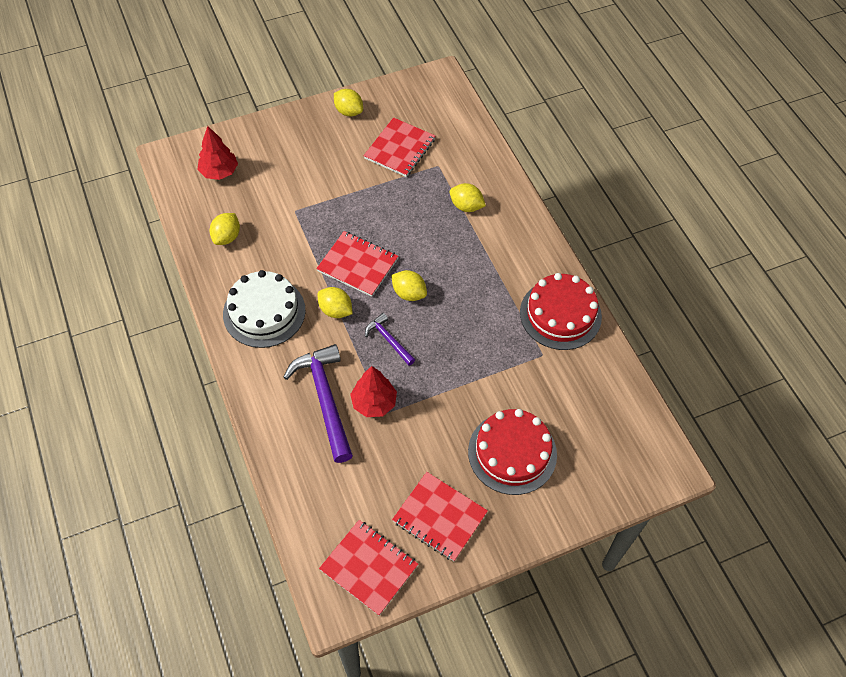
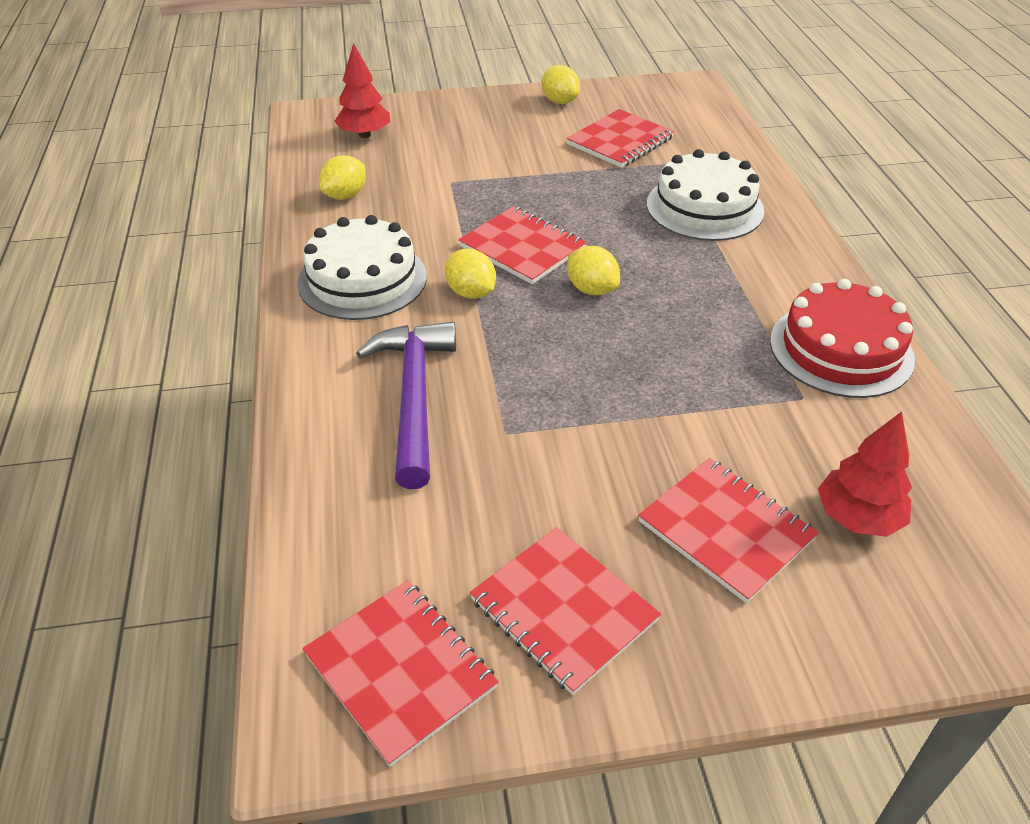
camera: 15 degrees right, 15 degrees down
(374, 403) = (493, 415): red tree -> red tree (857, 518)
(389, 340) = (543, 339): purple hammer -> none
(466, 206) = (704, 207): yellow lemon -> white cake
(512, 453) = (726, 530): red cake -> red notebook

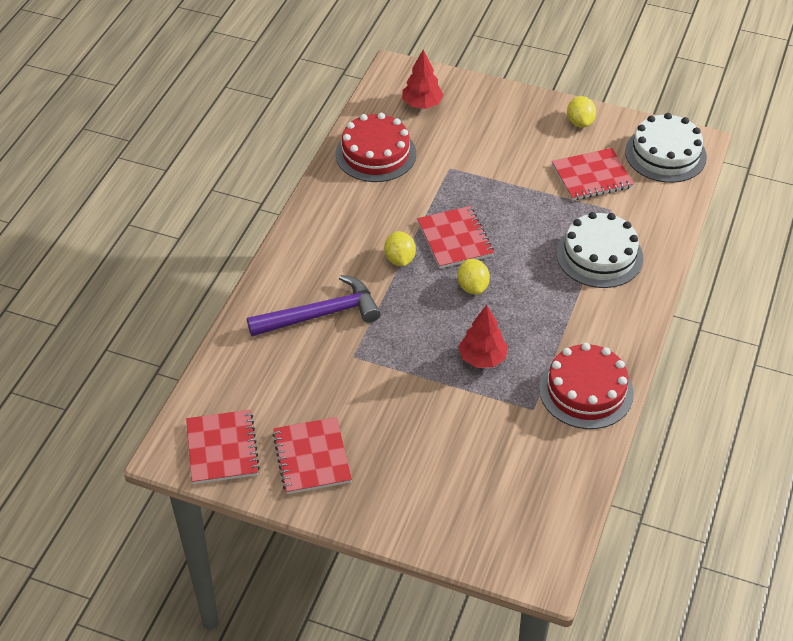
camera: 30 degrees right, 5 degrees up
(345, 195) = (375, 154): yellow lemon -> red cake
(362, 279) = (344, 224): white cake -> white cake (665, 154)
(414, 398) = (320, 314): purple hammer -> purple hammer turned 45 degrees clockwise
(726, 530) = (421, 458): red notebook -> none
(857, 518) = (495, 484): red tree -> red tree (482, 358)

